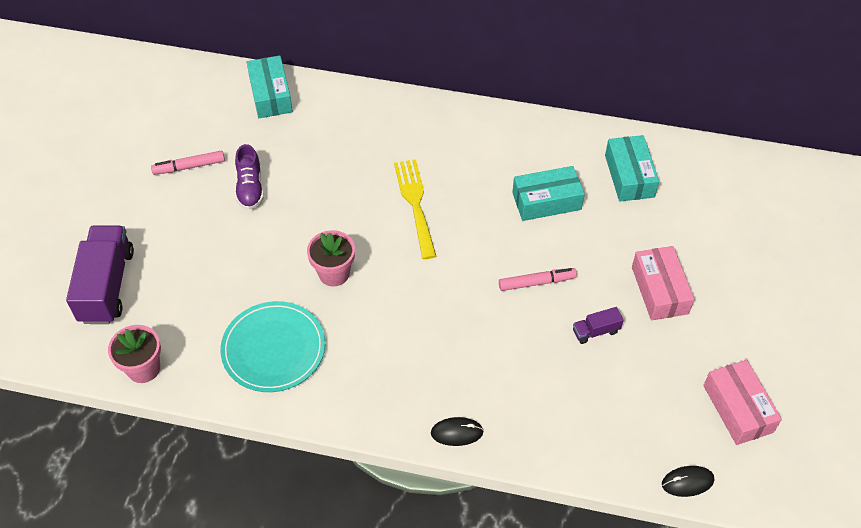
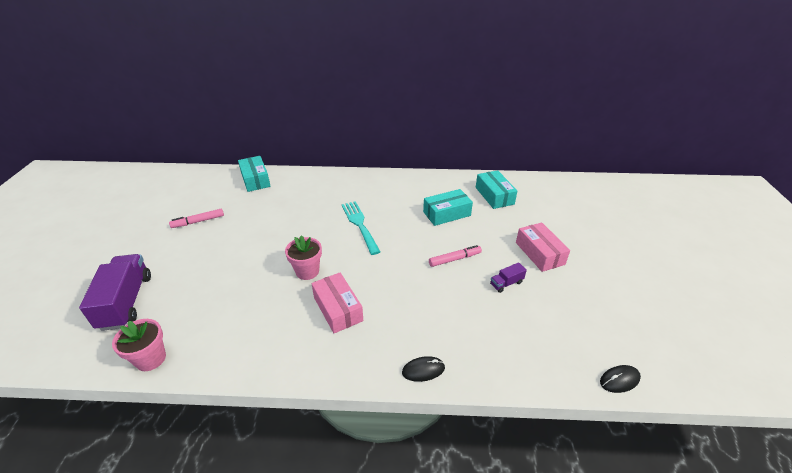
camera: 10 degrees left, 15 degrees down
(250, 188) = (242, 228): purple shoe -> none
(273, 349) = (263, 328): turquoise plate -> none
(415, 204) = (359, 224): yellow fork -> turquoise fork
(738, 408) = (629, 320): pink box -> pink box (338, 309)

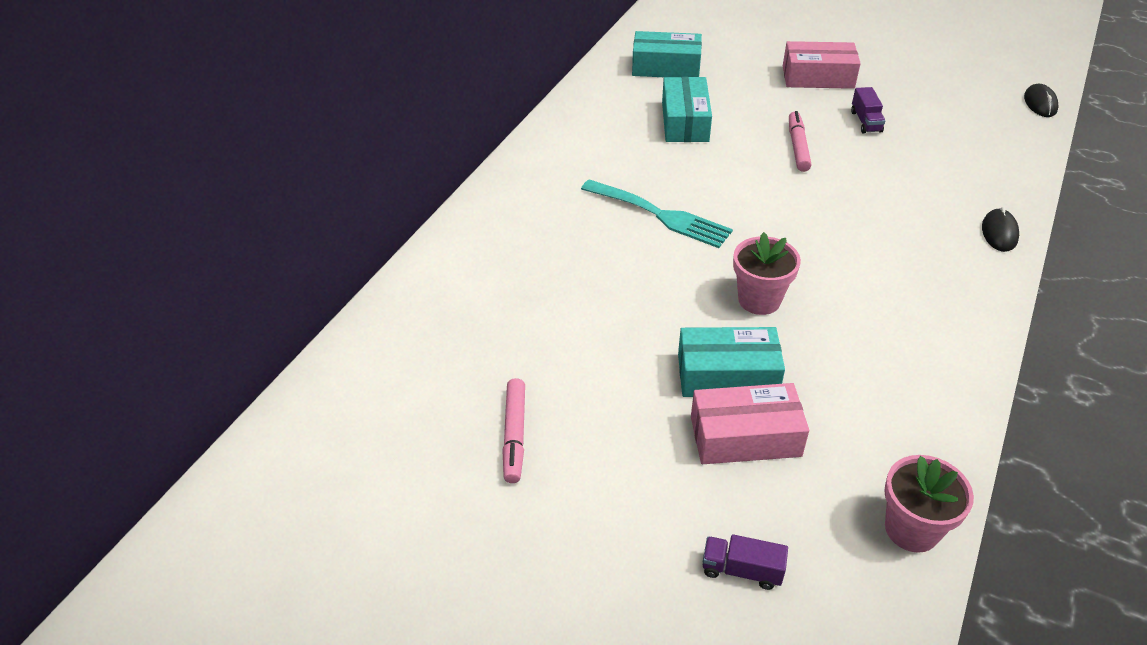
camera: 65 degrees left, 5 degrees up
(126, 302) = (741, 570): purple truck -> purple truck, size x0.45
(255, 180) = (406, 323): turquoise box -> turquoise box (727, 375)
(338, 309) = (862, 283): pink box -> pink box (745, 436)
(359, 224) = (661, 215): turquoise fork -> turquoise fork turned 150 degrees counterclockwise

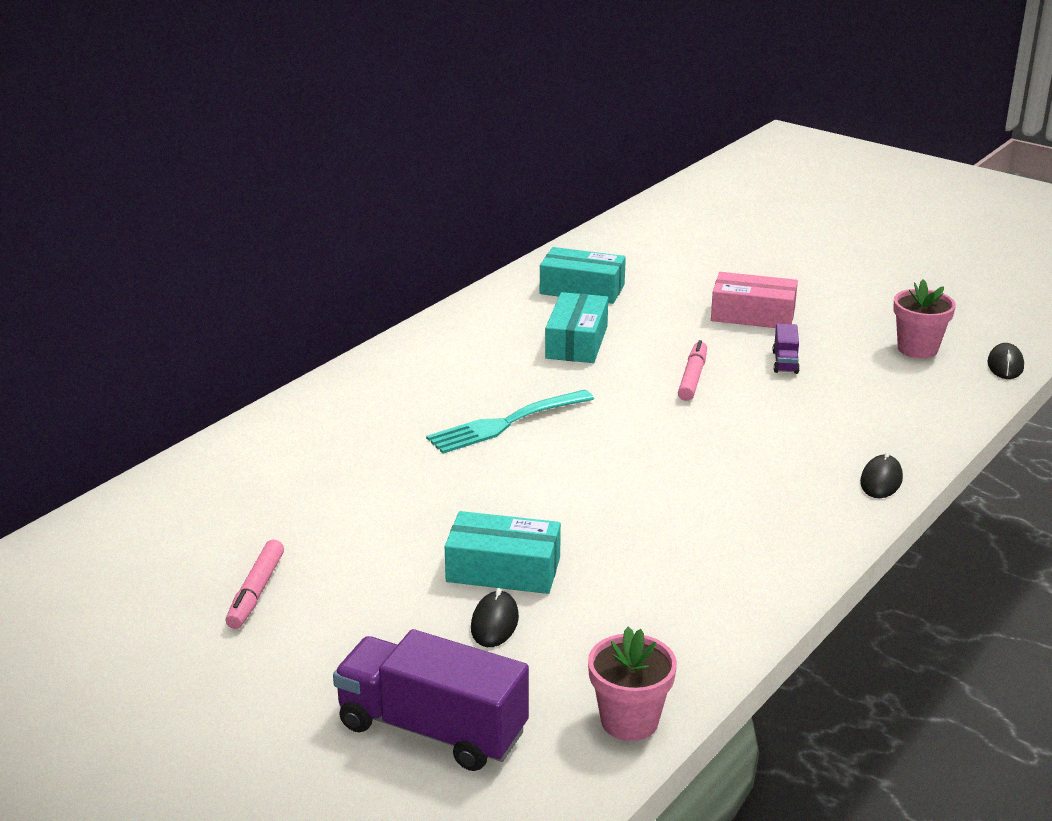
camera: 10 degrees right, 15 degrees down
(661, 215) = (505, 424): turquoise fork -> turquoise fork turned 105 degrees clockwise
(741, 570) = (432, 729): purple truck -> purple truck, size x2.21
(745, 436) = (494, 623): pink box -> black mouse
(759, 300) = (573, 509): pink flower pot -> pink flower pot (917, 349)

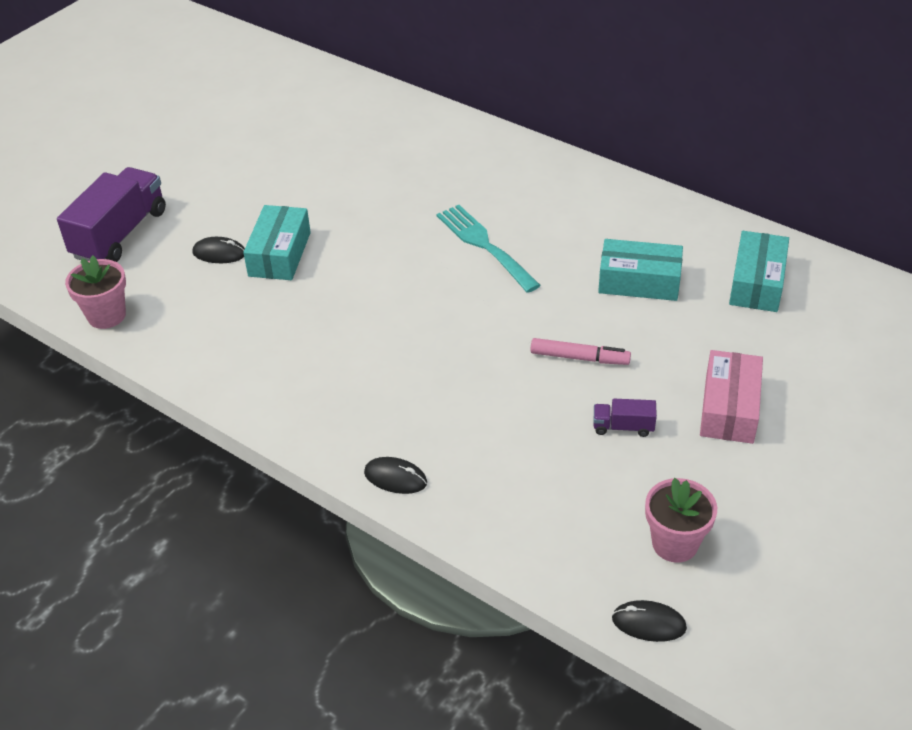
camera: 90 degrees right, 15 degrees up
(256, 592) = (267, 153): pink marker -> none

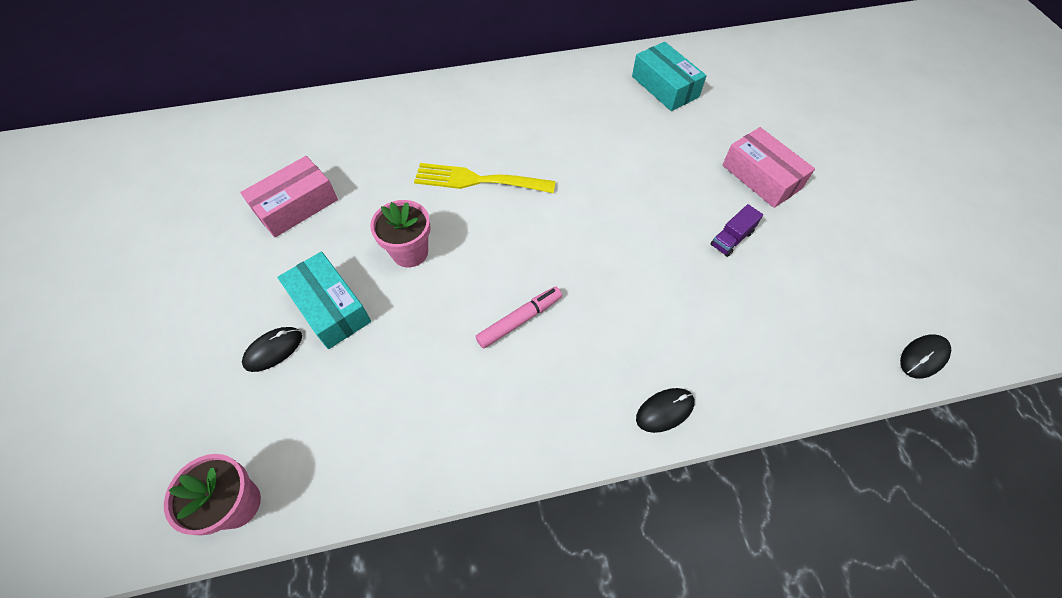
camera: 50 degrees left, 15 degrees up
(120, 234) = (143, 412): purple truck -> none
(340, 177) = (296, 206): none -> pink box
(484, 245) = (478, 180): turquoise fork -> yellow fork
(579, 358) = (645, 213): pink marker -> pink marker (519, 320)
(639, 282) = (605, 133): turquoise box -> none
(675, 543) = (860, 290): pink flower pot -> pink flower pot (410, 252)

